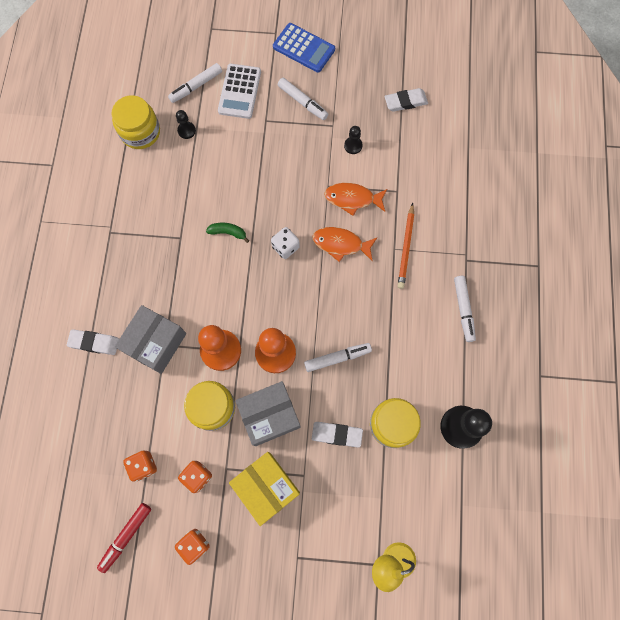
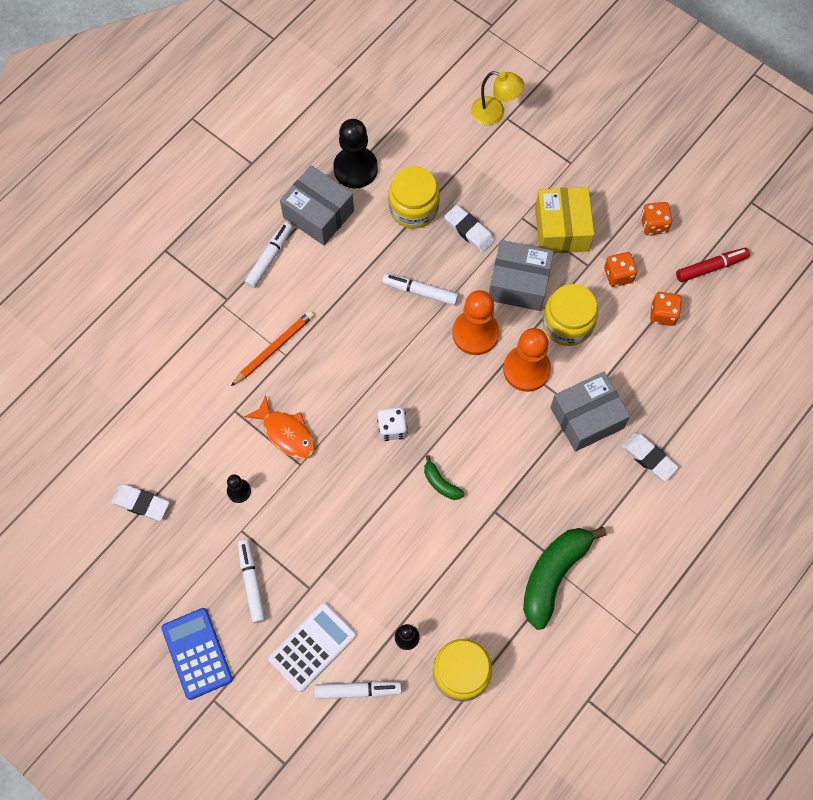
camera: 145 degrees left, 5 degrees down
(116, 223) = (553, 575): none -> green banana
(340, 244) = (335, 394): orange fish -> none
(457, 368) = (318, 214): none -> grey box

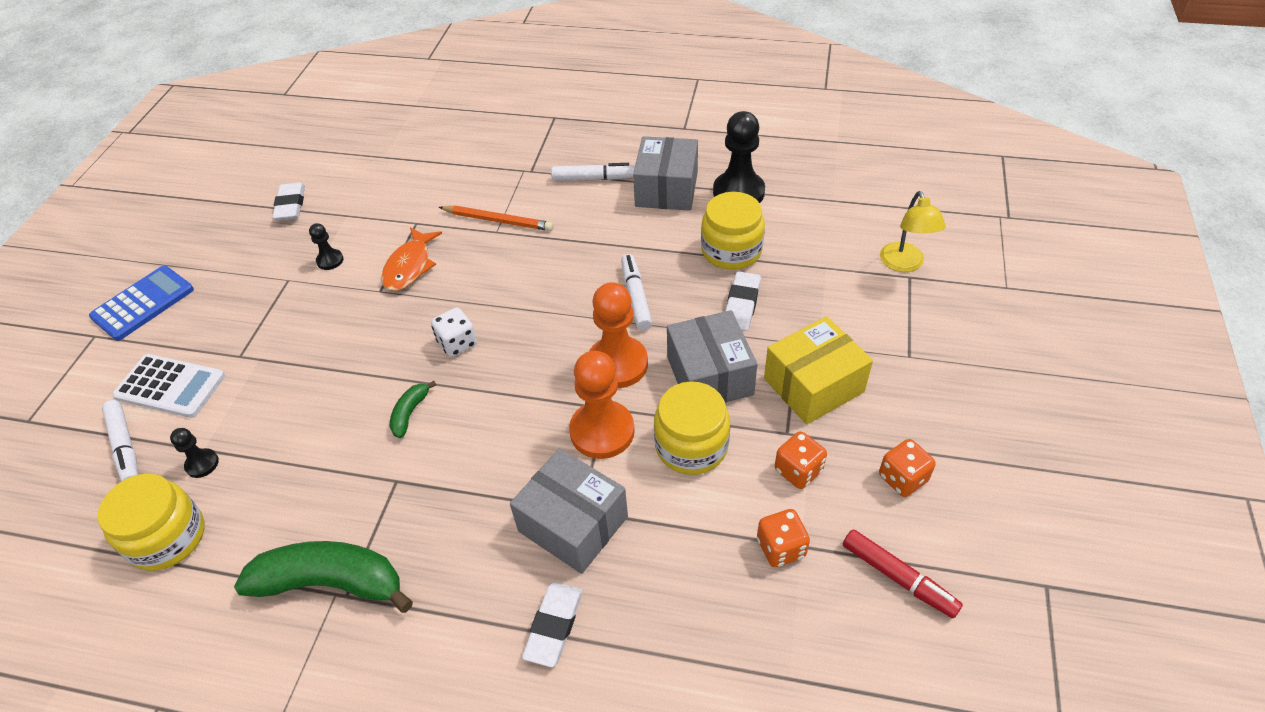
camera: 65 degrees right, 20 degrees down
(252, 582) = (232, 310): white marker -> none

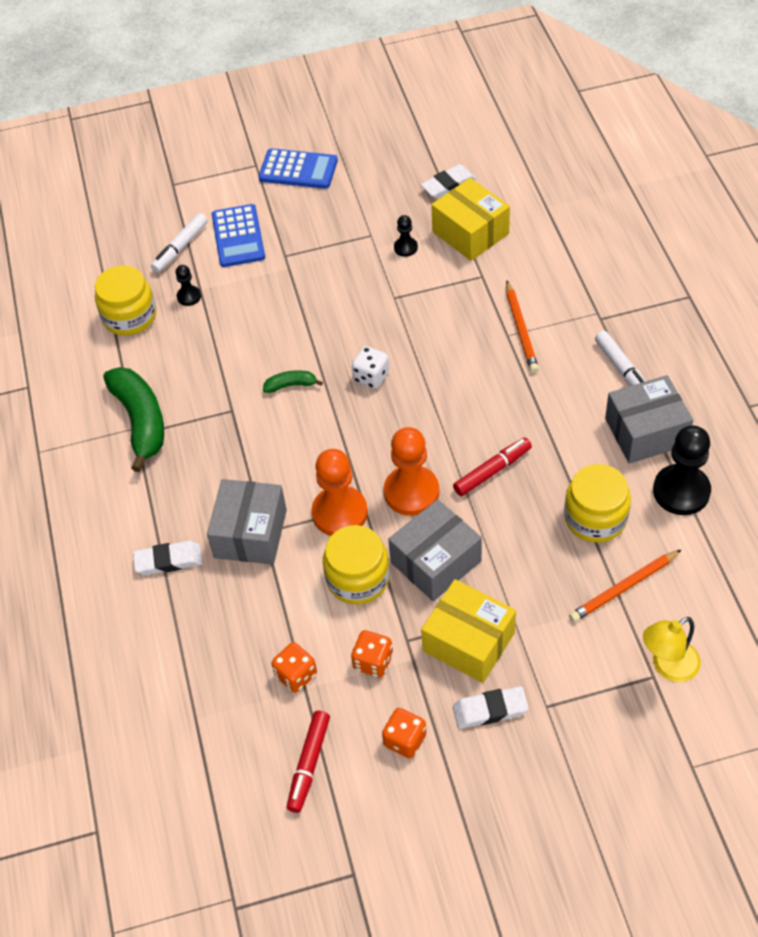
camera: 65 degrees right, 5 degrees up
(170, 386) = (238, 236): white calculator -> blue calculator
(360, 212) = (470, 233): none -> yellow box
(410, 266) = (431, 301): orange fish -> none
(636, 297) = (492, 471): white marker -> red marker
(741, 304) = (531, 552): white eraser -> white eraser (490, 710)
(813, 261) = (623, 588): none -> orange pencil

